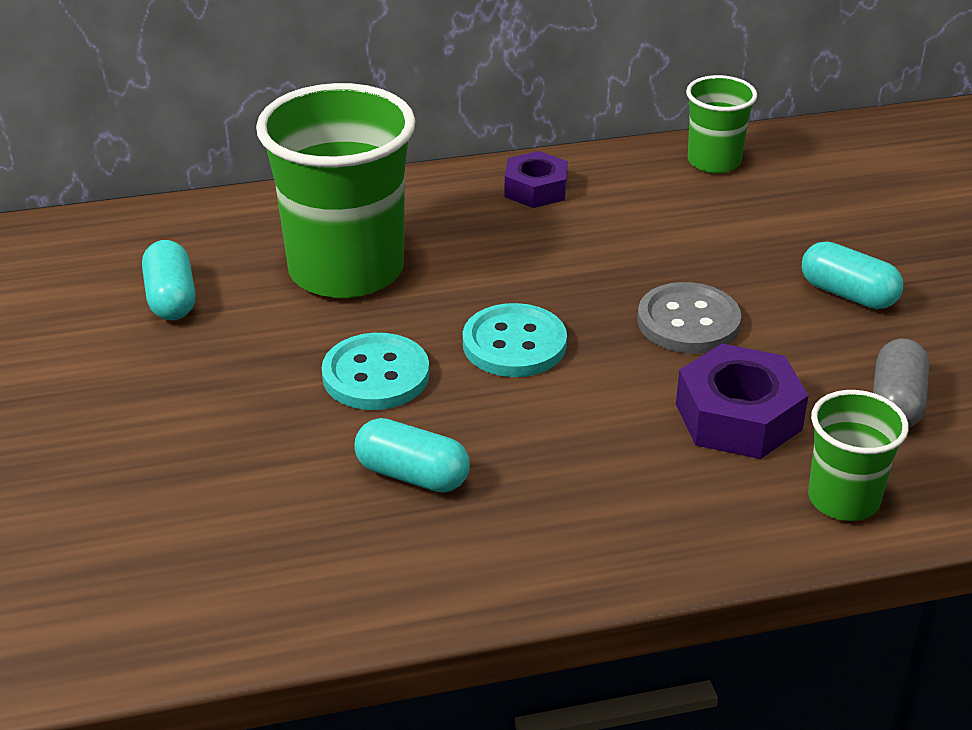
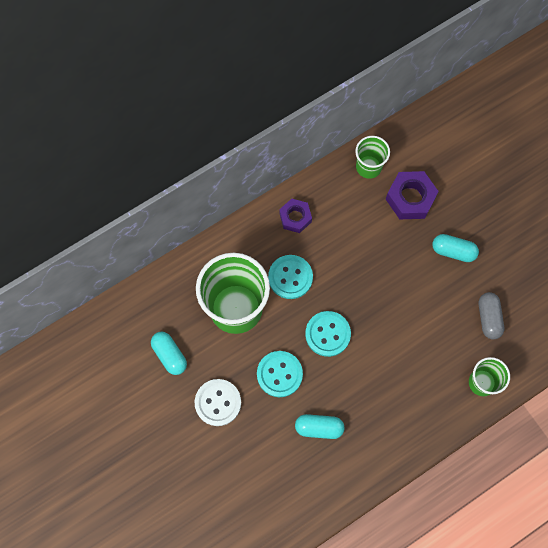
camera: 20 degrees left, 35 degrees up
(218, 384) = (218, 402): none -> white button
(481, 255) = (290, 277): none -> turquoise button
(688, 322) = (393, 294): grey button -> none
(738, 416) = (431, 348): purple nut -> purple nut (410, 198)

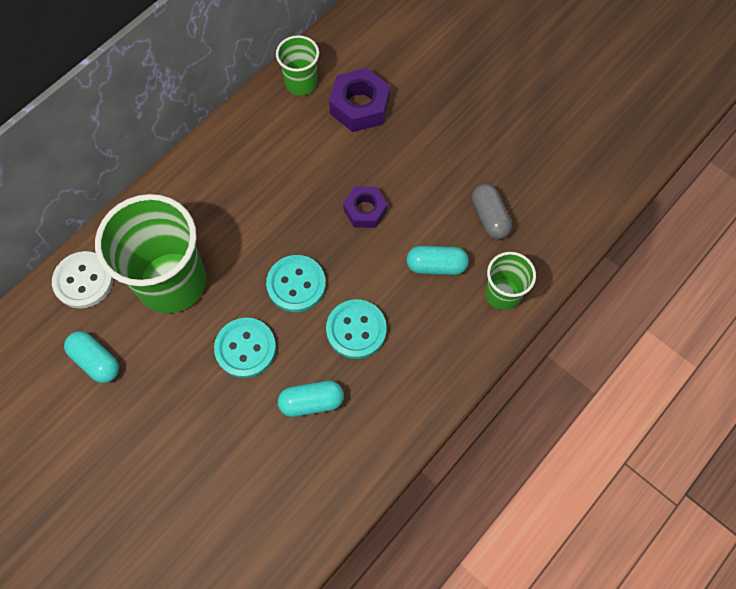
camera: 15 degrees left, 5 degrees down
(218, 402) = (172, 404): white button -> white button (84, 281)
(290, 277) = (234, 229): turquoise button -> turquoise button (356, 330)
(295, 217) = (225, 159): purple nut -> purple nut (365, 210)
(453, 251) = (426, 152): turquoise capsule -> turquoise capsule (436, 266)

